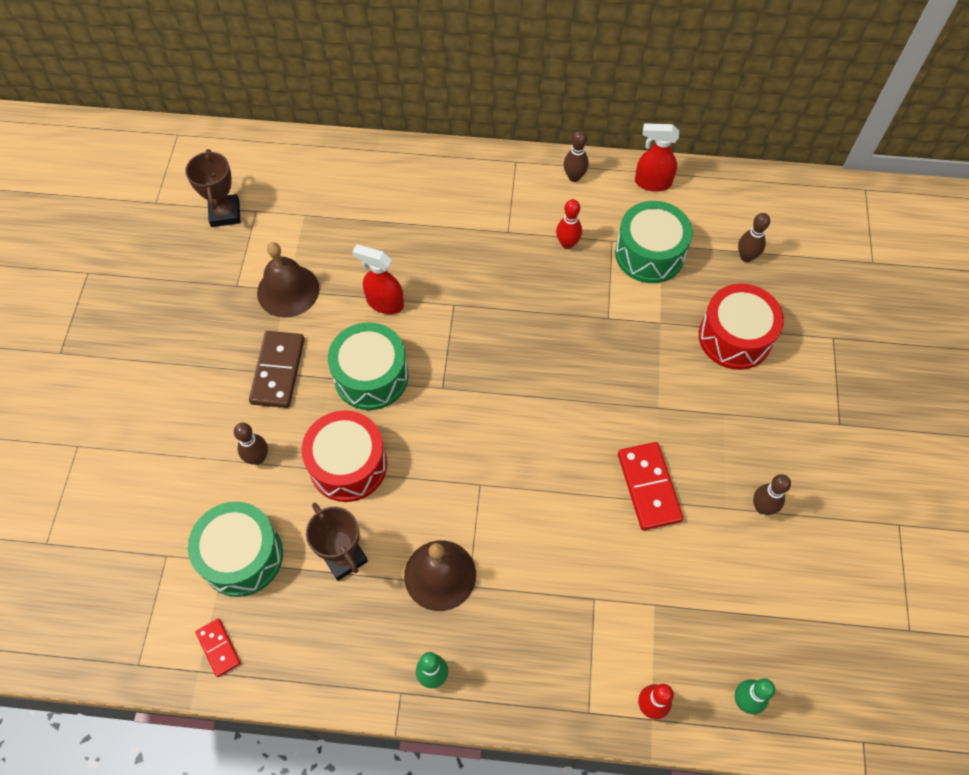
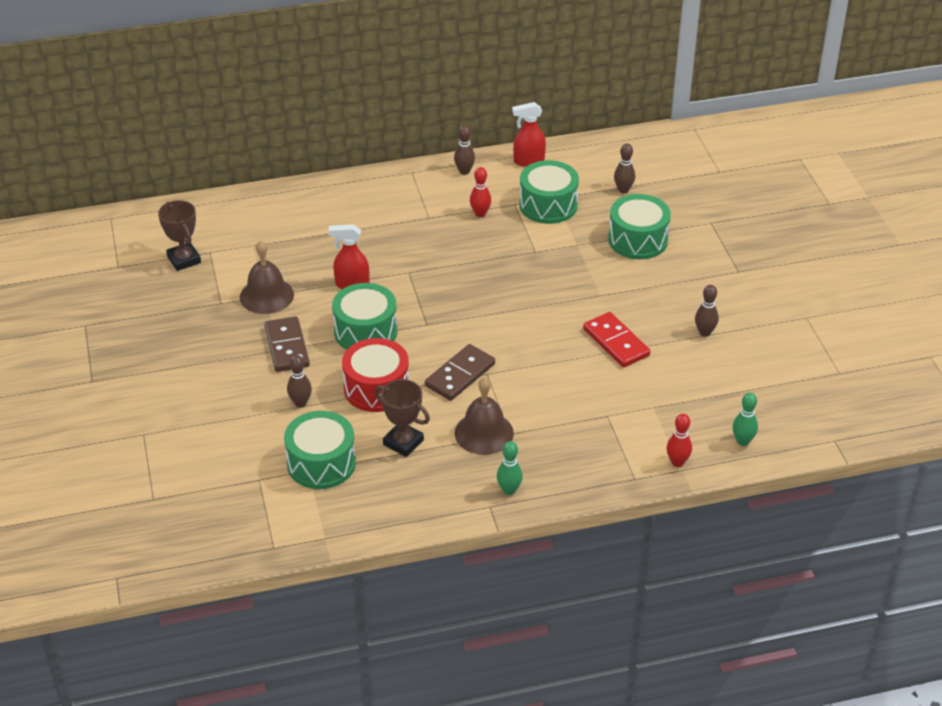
camera: 20 degrees left, 20 degrees down
(219, 648) = (333, 520): red domino -> none
(448, 476) = (460, 375): none -> brown domino
(735, 337) = (638, 240): red drum -> green drum

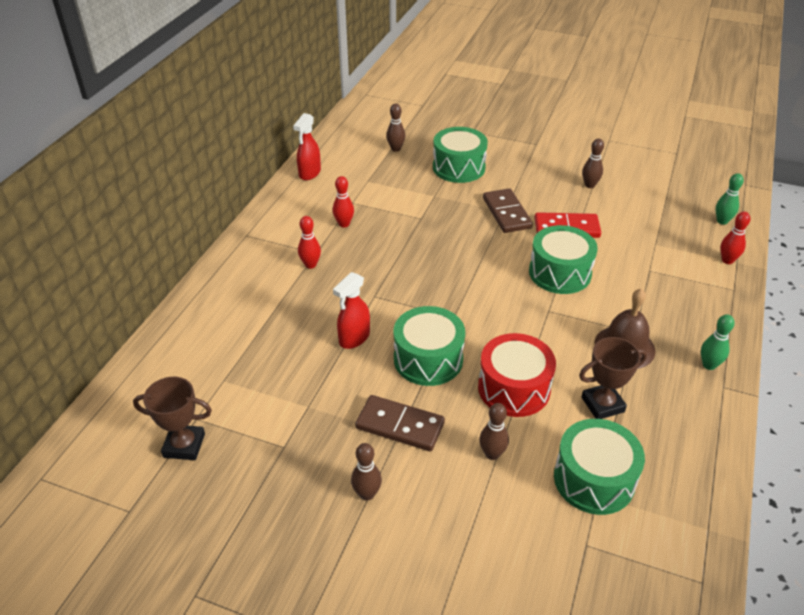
camera: 55 degrees left, 0 degrees up
(266, 295) = (309, 405): brown bell -> none
(411, 222) = (310, 265): none -> red bowling pin
(460, 375) = (538, 327): brown domino -> brown domino (506, 213)
(464, 171) = (281, 208): brown bowling pin -> brown bowling pin (367, 494)
(548, 205) = (373, 188): green drum -> green drum (560, 273)

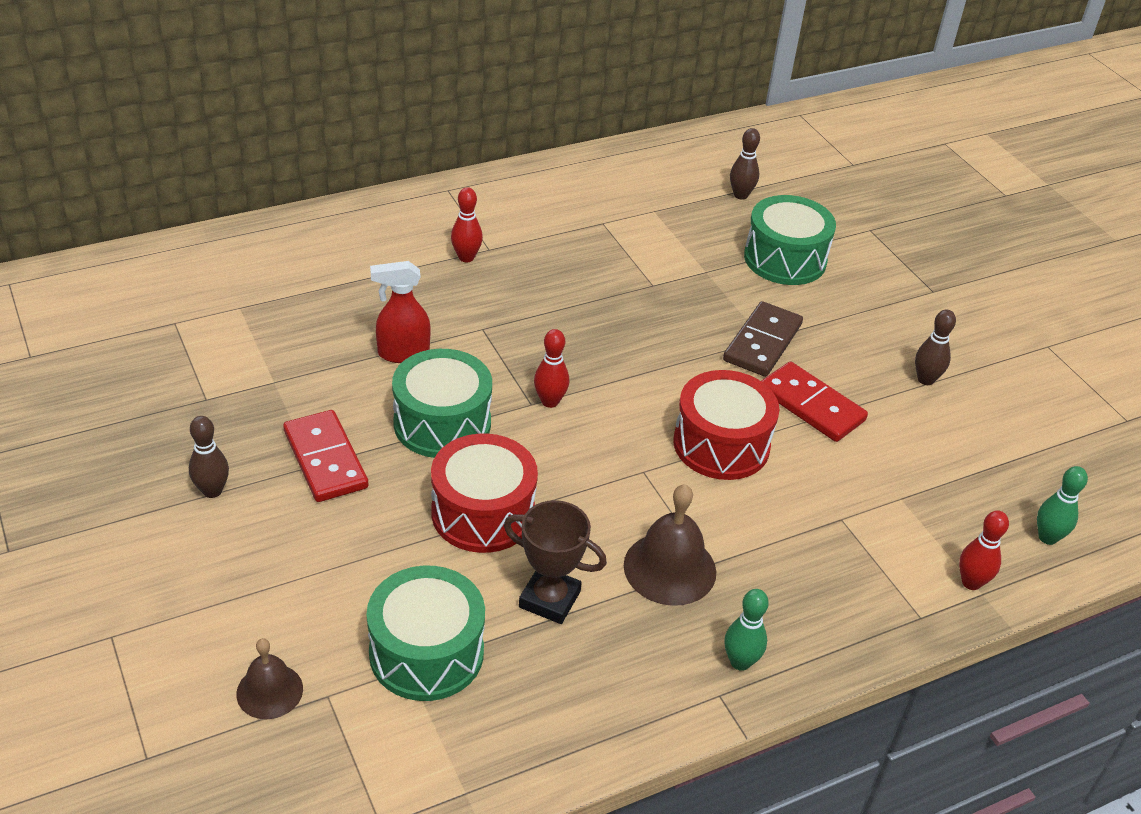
camera: 40 degrees right, 0 degrees up
(184, 445) = (135, 337): brown trophy -> none
(309, 173) = (602, 166): red spray bottle -> none
(344, 224) = (560, 239): red bowling pin -> red bowling pin (550, 401)
(400, 426) = (325, 459): brown domino -> red domino
(492, 454) = (368, 550): brown bowling pin -> none
(558, 570) = (269, 691): none -> brown bell
(560, 273) = (721, 444): green drum -> red drum

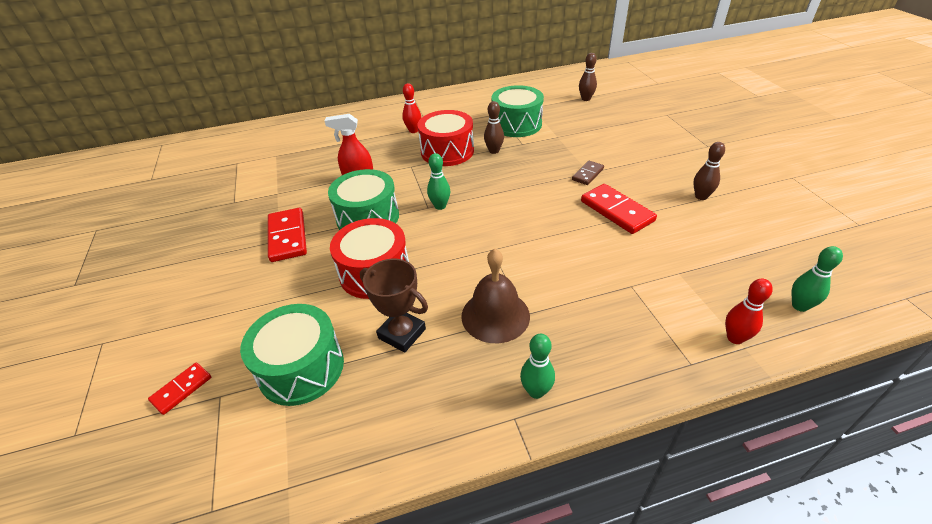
camera: 15 degrees right, 0 degrees up
(212, 491) = (211, 253): brown bowling pin -> brown bowling pin (494, 151)
(269, 691) = (182, 389): brown bell -> red domino
(550, 401) = (440, 206): red bowling pin -> green bowling pin
(721, 444) = (549, 234): red drum -> red drum (447, 151)
(762, 342) = (587, 174): brown domino -> brown domino, size x0.57
(785, 259) = (609, 130): green drum -> green drum (516, 124)

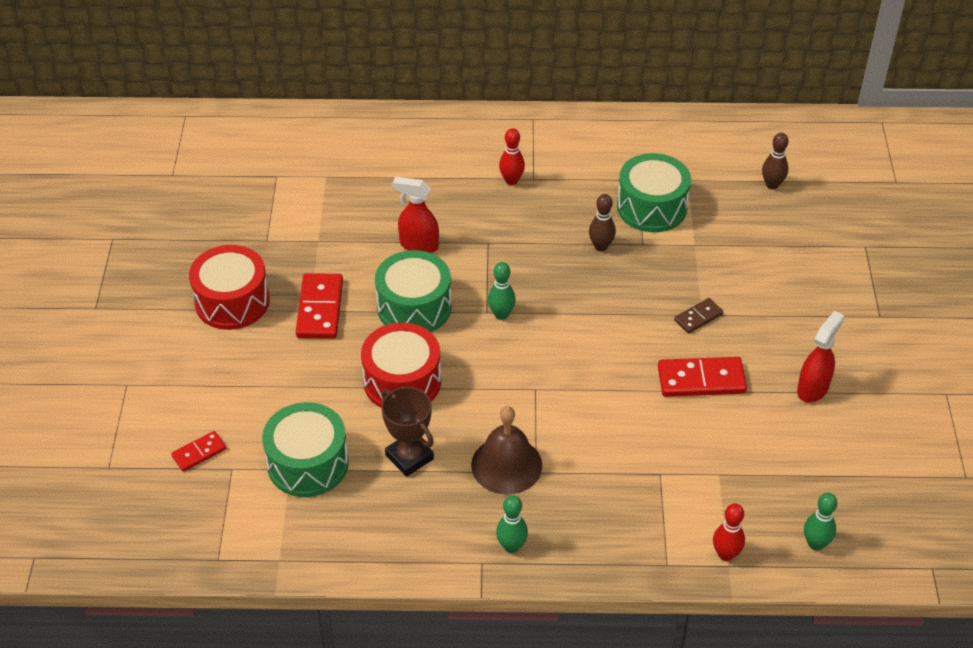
camera: 15 degrees right, 5 degrees up
(447, 151) = (542, 230): red drum -> red drum (232, 301)
(617, 211) = (701, 380): red domino -> red domino turned 75 degrees counterclockwise
(701, 196) = (813, 388): brown bowling pin -> red spray bottle

